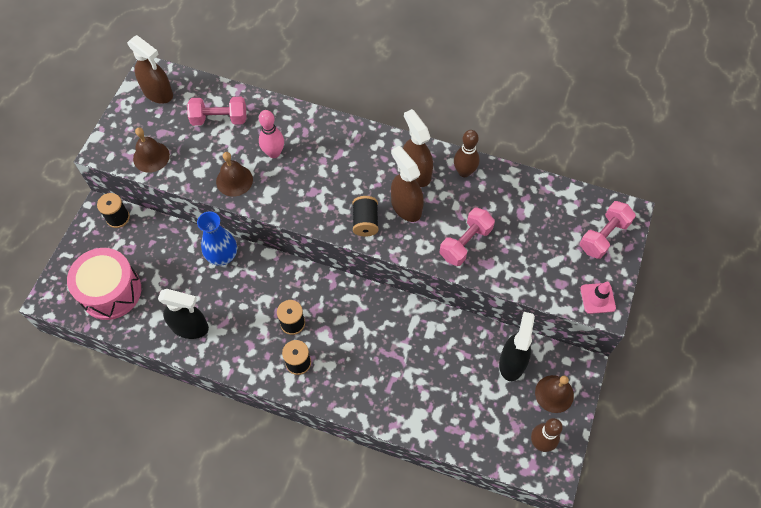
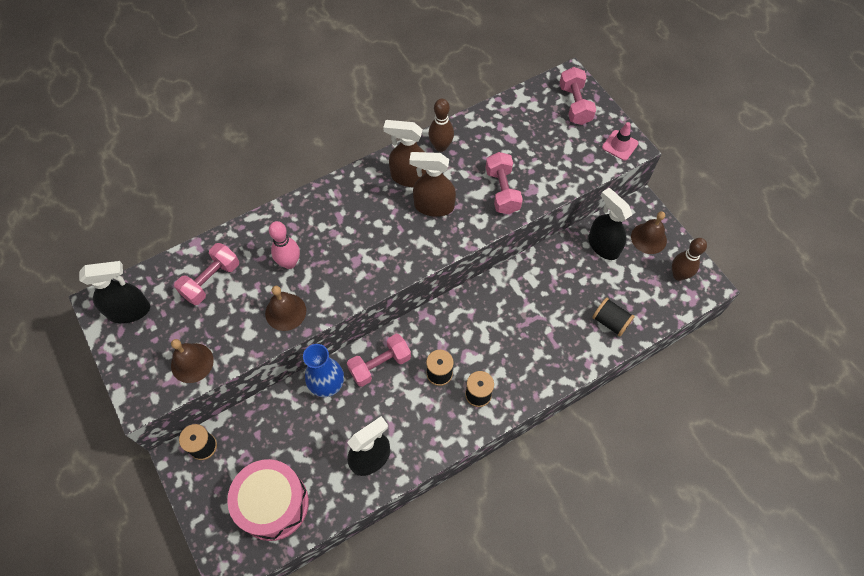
camera: 50 degrees left, 0 degrees up
(158, 93) = (129, 311): brown spray bottle -> black spray bottle
(265, 278) = (380, 365): none -> pink dumbbell
(365, 222) = (420, 244): black spool -> black spool (610, 322)

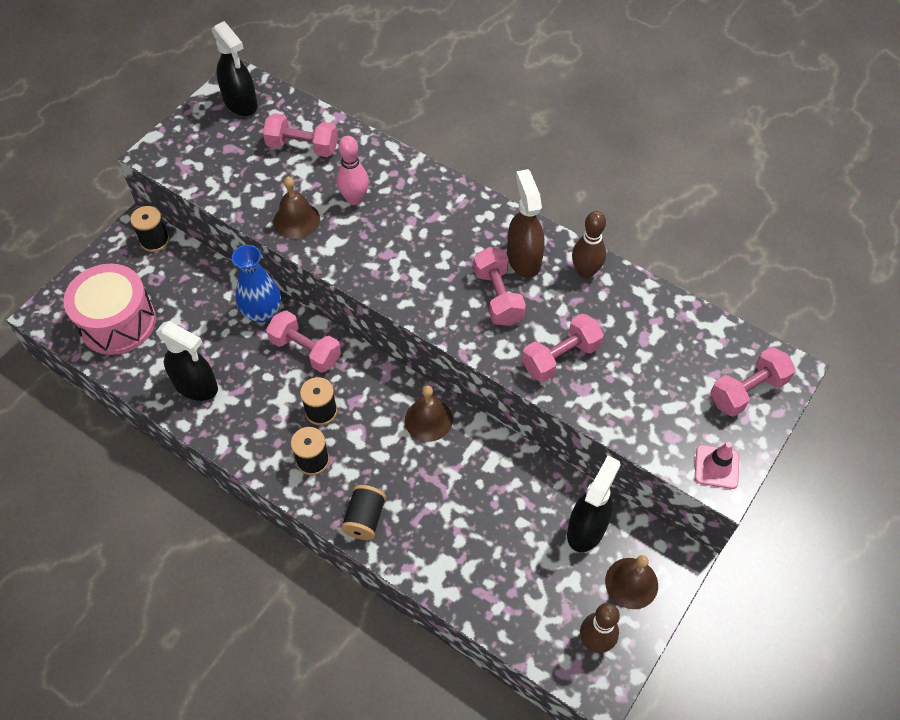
camera: 65 degrees right, 5 degrees down
(192, 362) = (208, 172): brown bell -> brown bell (428, 419)
(433, 206) = (498, 297): brown spray bottle -> pink dumbbell
(610, 322) = (478, 575): black spool -> black spool (365, 519)

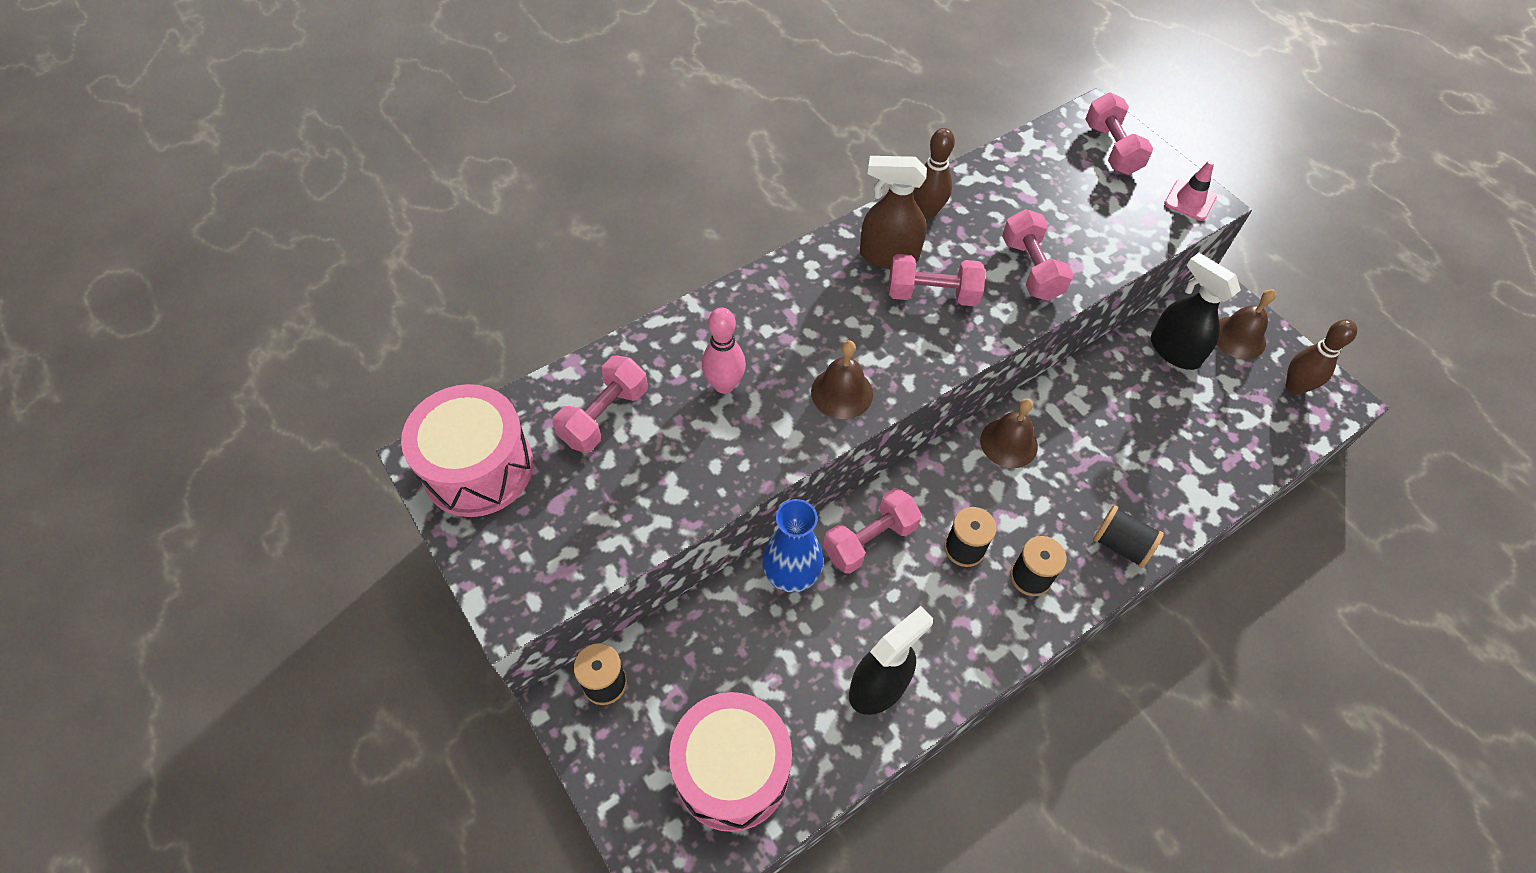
camera: 70 degrees left, 0 degrees up
(240, 103) = (478, 468): black spray bottle -> pink drum
(296, 220) = (729, 457): brown bell -> brown bell (842, 393)

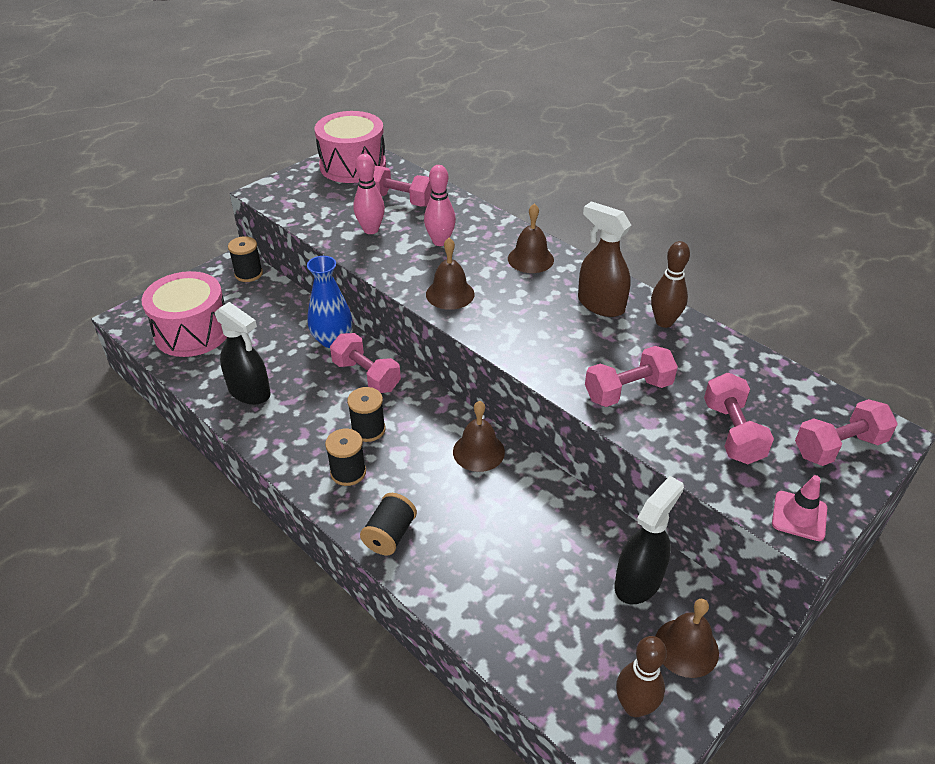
camera: 80 degrees right, 15 degrees down
(672, 463) = (371, 230): none -> pink bowling pin
(787, 298) = (530, 259): none -> brown bell
(888, 255) = (600, 304): brown spray bottle -> brown spray bottle turned 45 degrees counterclockwise
(932, 294) = (568, 332): pink dumbbell -> pink dumbbell (732, 432)

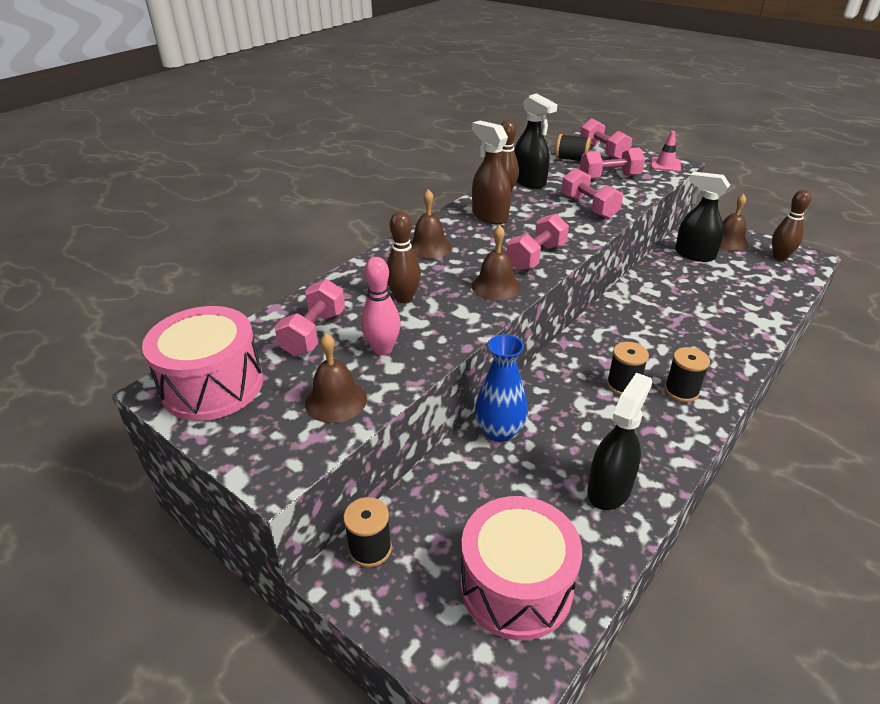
camera: 95 degrees left, 5 degrees down
(366, 376) = (550, 396): pink dumbbell -> pink dumbbell (536, 257)
(389, 535) = (731, 358): black spool -> black spool (571, 159)
(440, 241) = (404, 298): pink bowling pin -> brown bowling pin
(478, 451) = (618, 320): brown bell -> brown bell (336, 401)
(600, 304) = (489, 216): brown spray bottle -> brown spray bottle turned 105 degrees clockwise
(703, 348) = (529, 182): none -> black spray bottle

